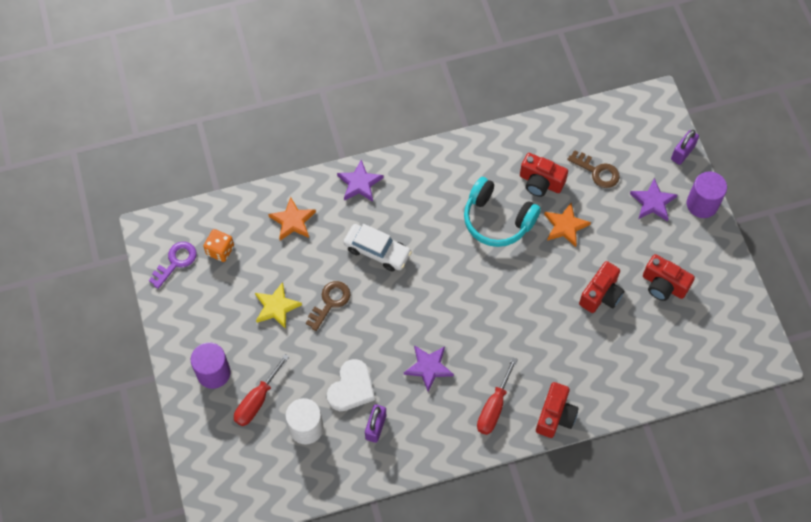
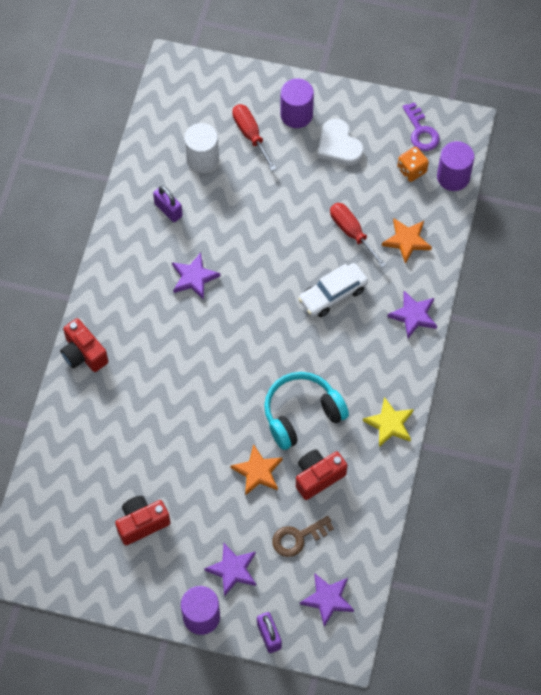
camera: 120 degrees right, 0 degrees up
(209, 216) = (453, 177): none -> purple cylinder
(276, 307) = (328, 188): yellow star -> yellow star (389, 424)
(330, 302) = (306, 232): brown key -> none
(351, 388) = (215, 209): white heart -> white heart (339, 145)
(494, 407) = (124, 309): red screwdriver -> red screwdriver (351, 232)
(601, 294) = (168, 461): red camera -> none
(628, 129) = (327, 599): none -> purple star

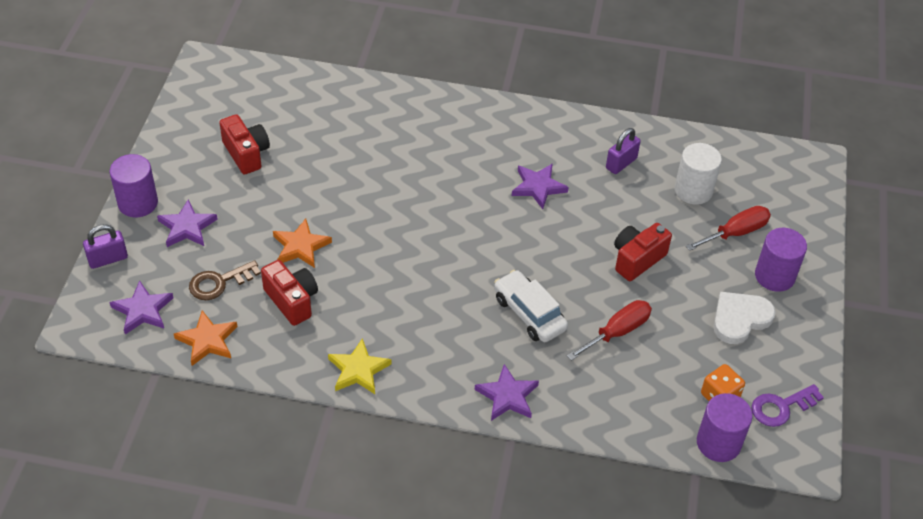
camera: 85 degrees right, 15 degrees down
(83, 353) = (439, 103): red camera -> red camera (637, 259)
(298, 538) = (219, 283): brown key -> brown key turned 90 degrees counterclockwise
(302, 414) = (370, 285): turquoise headphones -> none
(406, 240) = (614, 390): orange star -> orange star (207, 340)

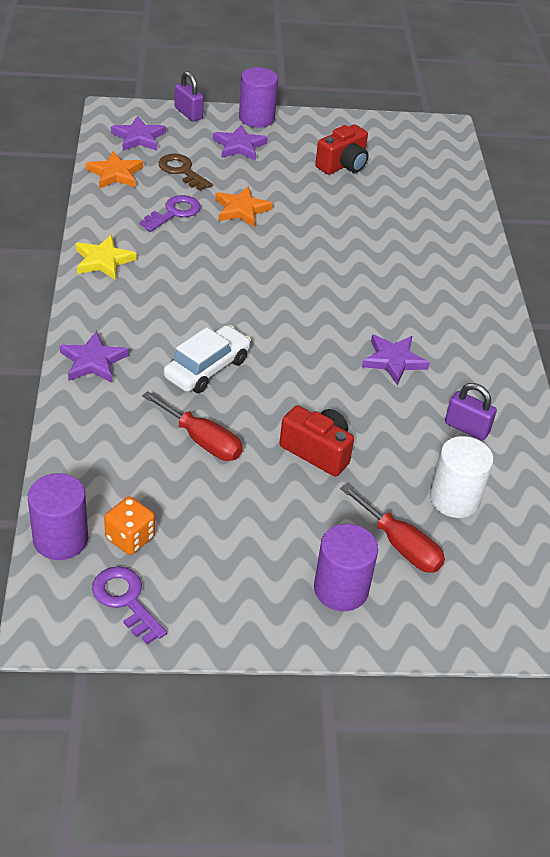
camera: 75 degrees right, 5 degrees down
(292, 301) = (174, 213): red camera -> purple key
(740, 319) = (256, 554): white heart -> none

